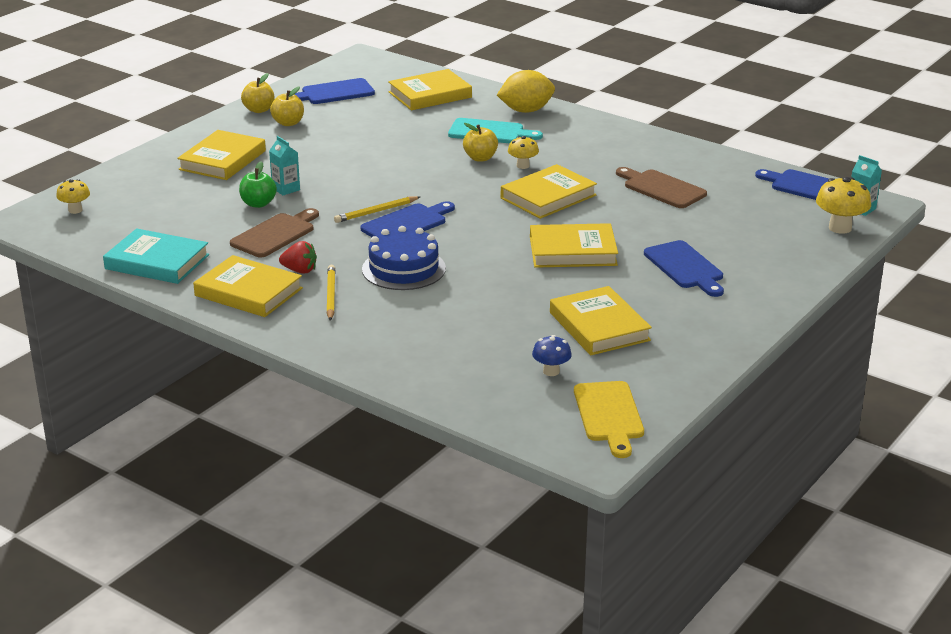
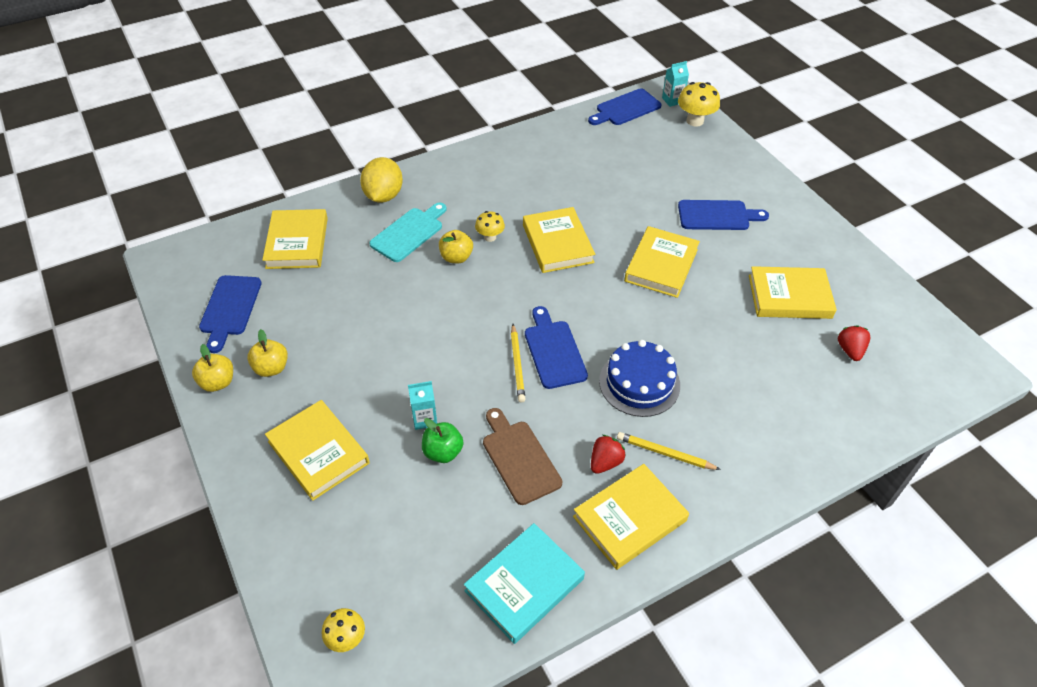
camera: 65 degrees left, 20 degrees up
(551, 371) = (850, 350): blue mushroom -> red strawberry
(609, 415) = (923, 341): yellow cutting board -> none
(661, 188) = (582, 177): brown cutting board -> none

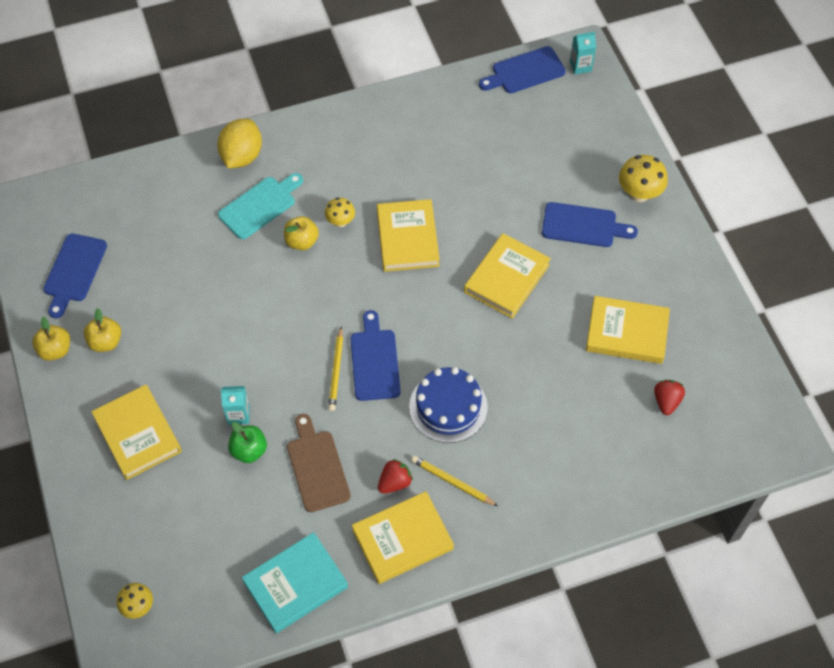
camera: 10 degrees right, 10 degrees up
(297, 243) = (147, 203): yellow book -> none
(695, 121) = (597, 98): yellow mushroom -> yellow mushroom (639, 193)

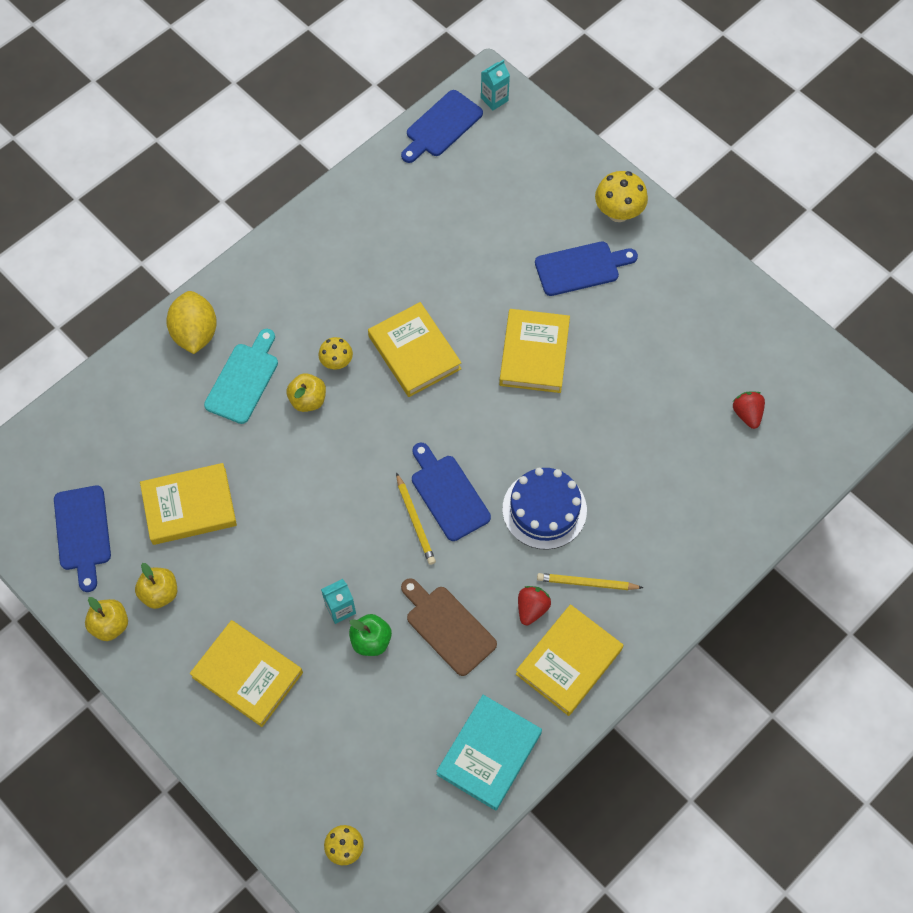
camera: 25 degrees left, 5 degrees up
(626, 333) = (677, 361): yellow book -> yellow book (189, 506)

